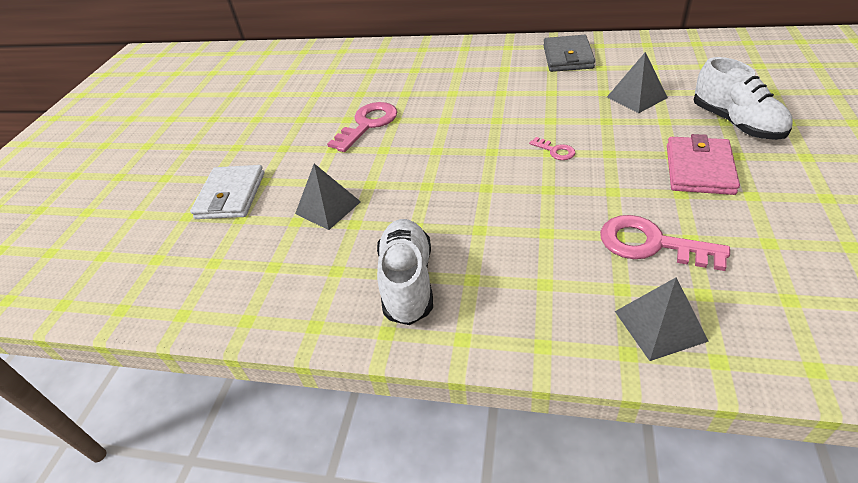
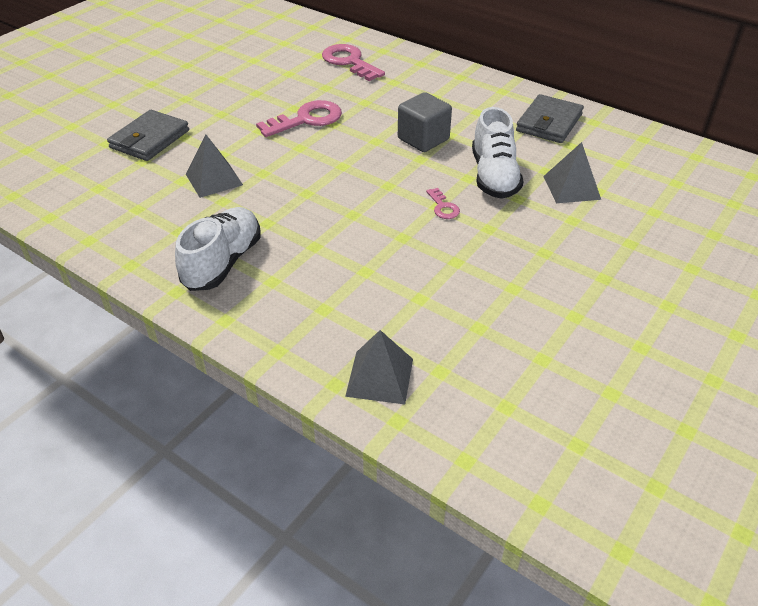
camera: 20 degrees right, 0 degrees up
(231, 195) = (149, 139): white wallet -> grey wallet
(483, 104) = (423, 139): none -> grey cube
(651, 244) = (440, 317): pink key -> pink key (349, 62)
(699, 169) = (553, 275): pink wallet -> none
(736, 123) = (638, 249): white shoe -> white shoe (494, 176)

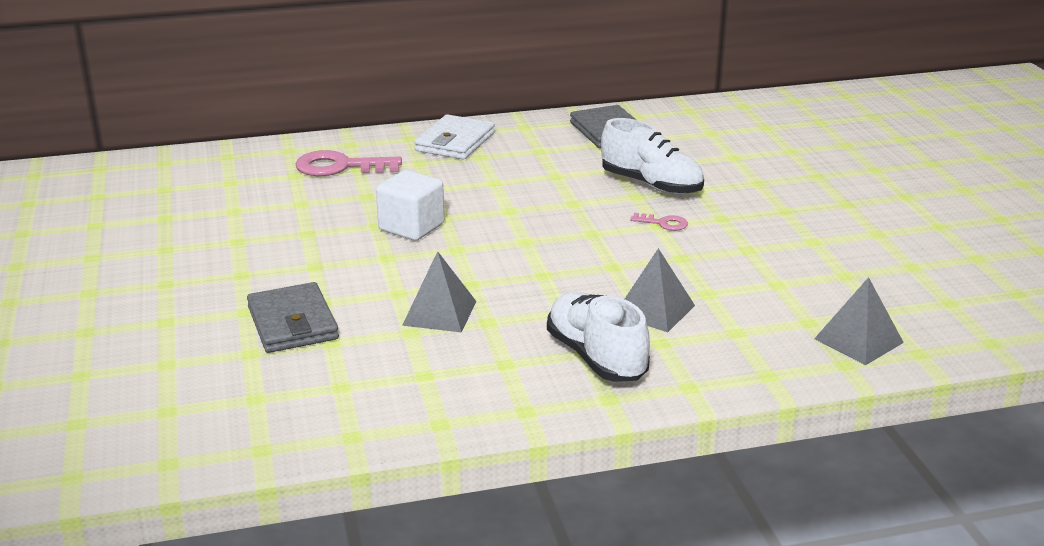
camera: 50 degrees left, 15 degrees down
(306, 119) = (411, 227): pink key -> white cube
(423, 139) = (544, 189): grey cube -> none
(440, 79) = (455, 142): none -> white wallet
(571, 187) = (715, 164): grey pyramid -> grey pyramid (654, 310)

